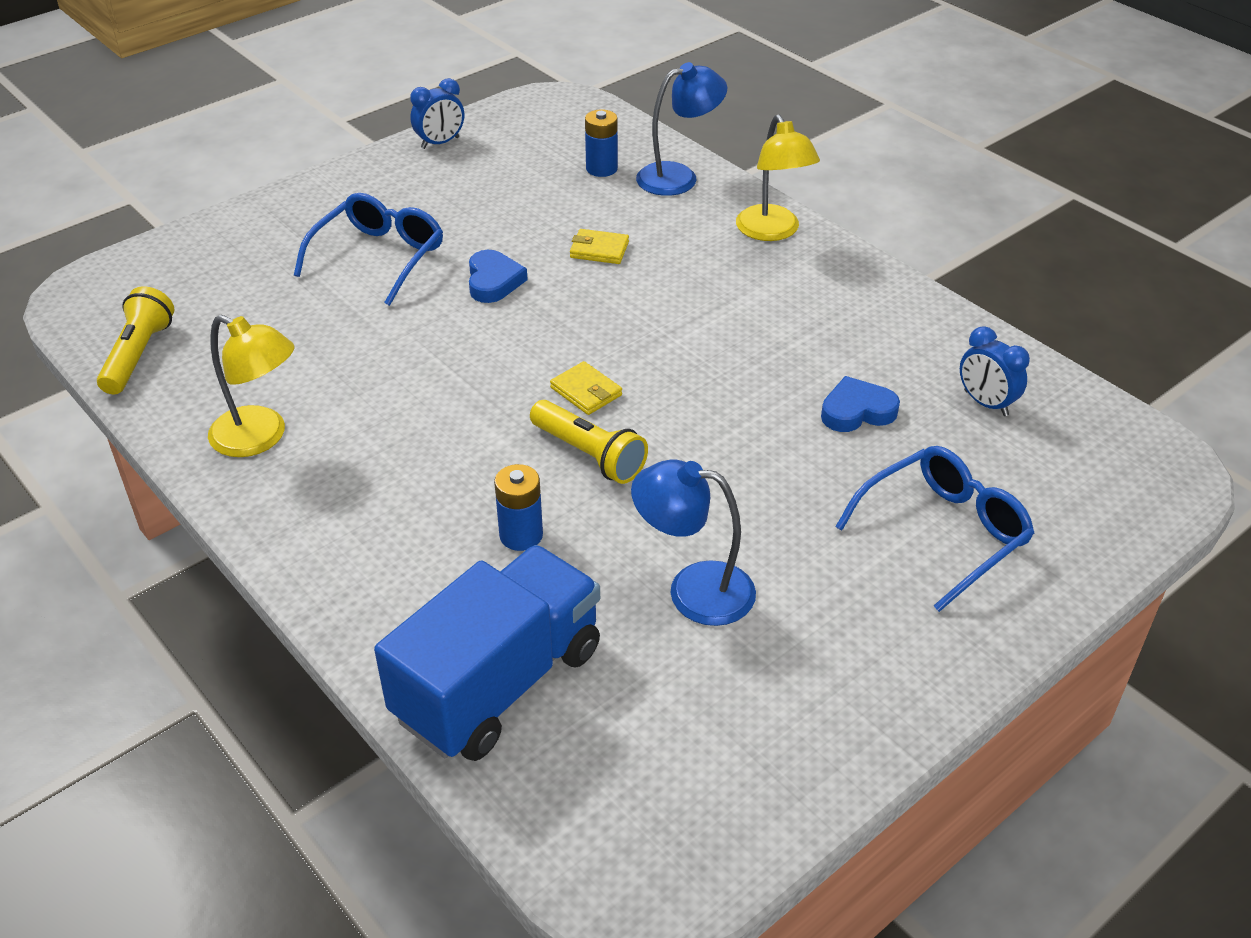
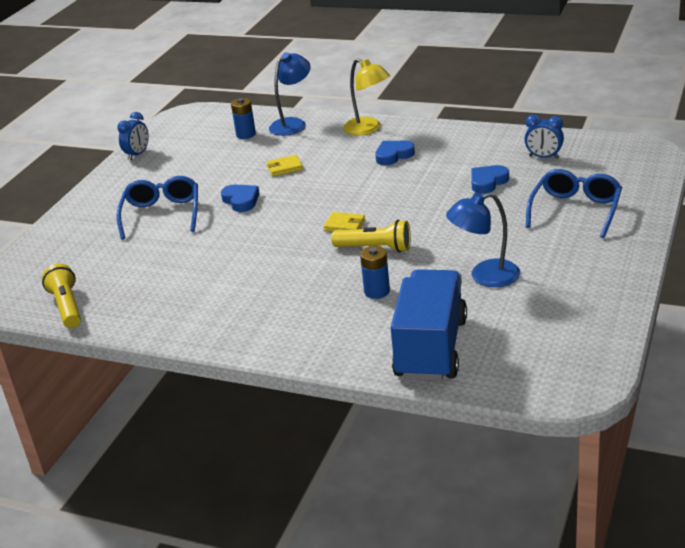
camera: 25 degrees left, 10 degrees down
(260, 438) = (186, 311): yellow lamp -> none
(765, 296) = (393, 155): none -> blue heart

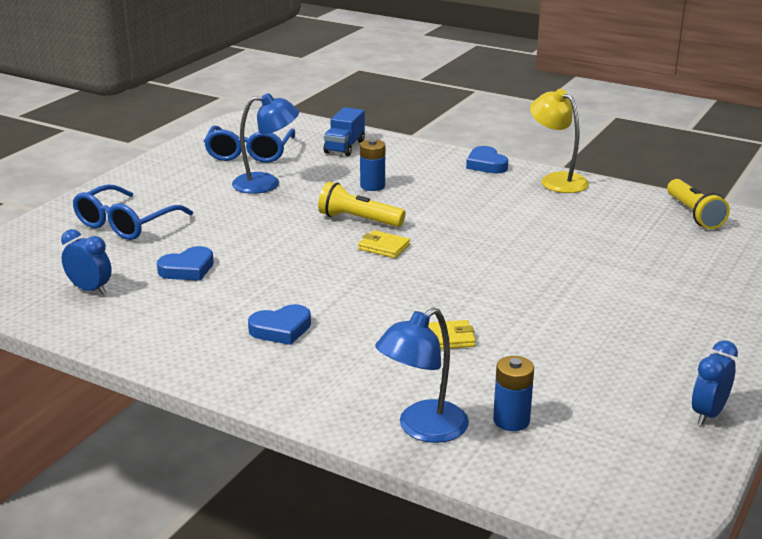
camera: 175 degrees left, 5 degrees down
(162, 214) = (622, 297): blue glasses -> blue glasses (249, 153)
(241, 201) = (512, 298): blue heart -> blue heart (486, 164)
(368, 129) = (295, 387): yellow lamp -> yellow lamp (557, 180)
(431, 348) = (344, 147): blue truck -> blue truck, size x0.53

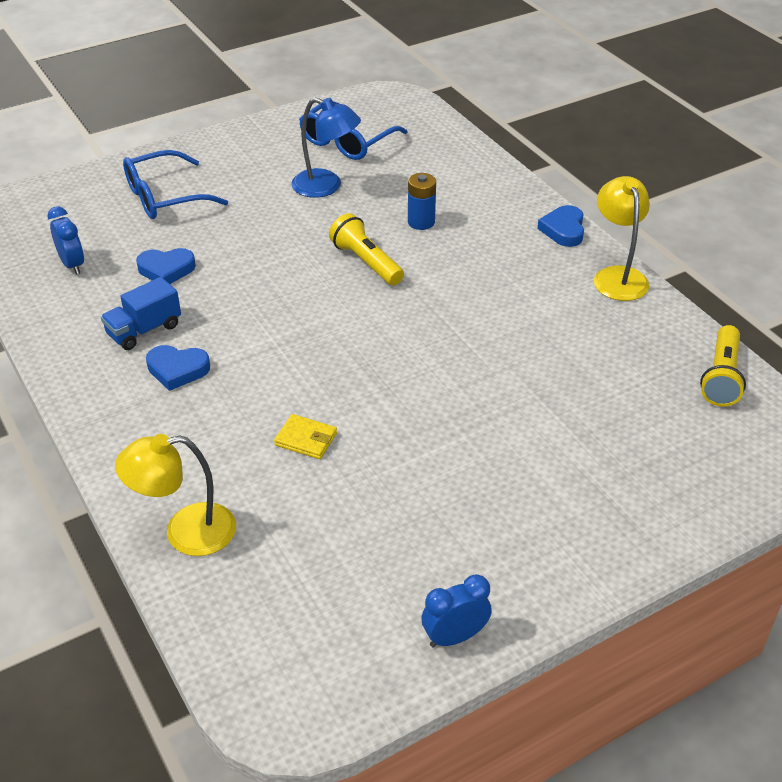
camera: 30 degrees right, 15 degrees up
(344, 147) = (443, 161): blue truck -> blue truck (144, 330)
(384, 247) = (356, 305): yellow wallet -> none
(422, 429) = (185, 532): blue lamp -> yellow lamp
(511, 420) = (267, 558): blue battery -> none

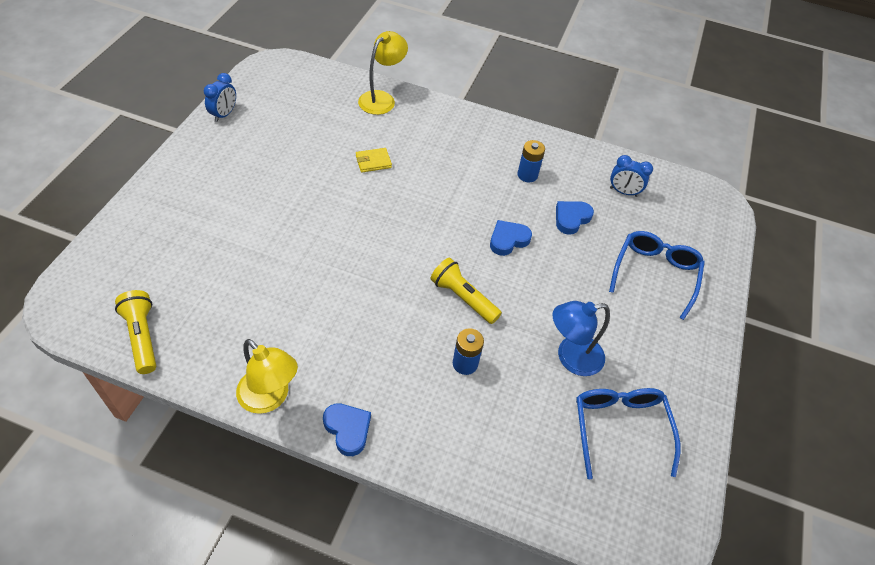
camera: 135 degrees right, 10 degrees up
(144, 330) = (527, 175): blue truck -> blue battery
(177, 370) = (480, 163): blue heart -> blue heart (508, 240)
(366, 262) = (463, 298): yellow flashlight -> yellow flashlight turned 150 degrees counterclockwise

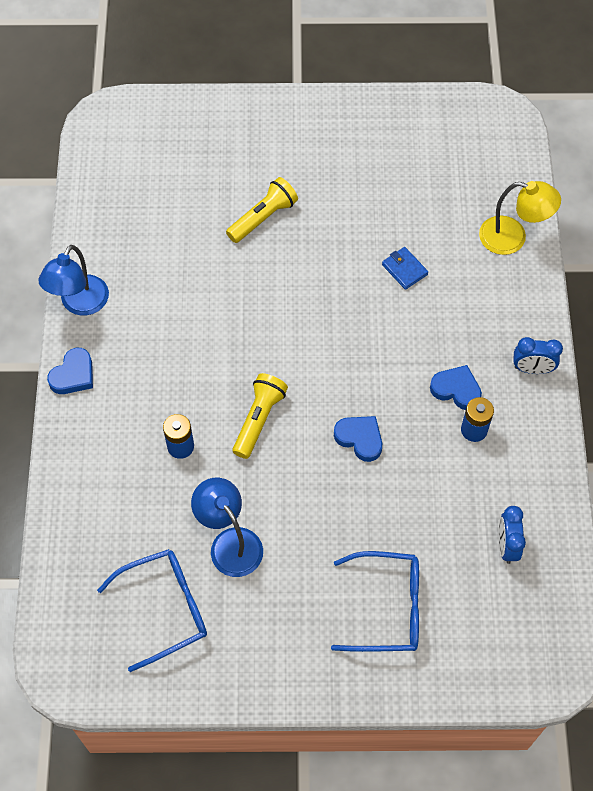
camera: 75 degrees right, 10 degrees up
(142, 337) = (100, 185): yellow flashlight -> yellow flashlight (263, 218)
(224, 114) = (394, 110): blue clock -> blue clock (532, 369)
(270, 398) = (80, 304): yellow lamp -> blue lamp
(373, 162) = (404, 269): yellow wallet -> blue wallet
(571, 218) = (428, 496): blue heart -> blue heart (456, 389)

